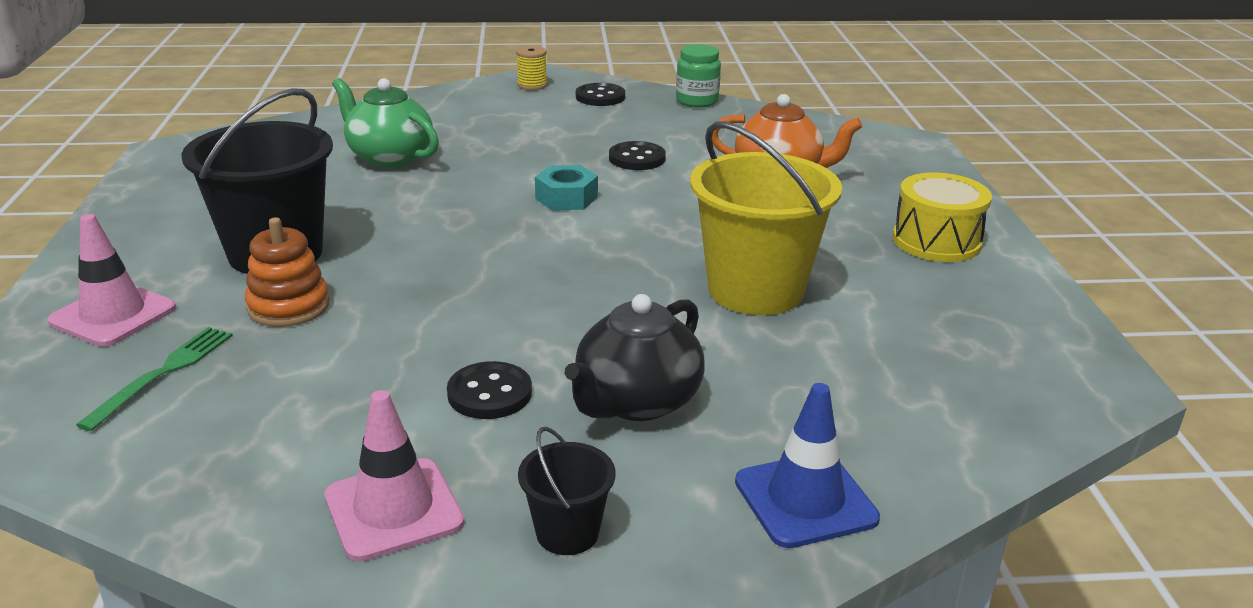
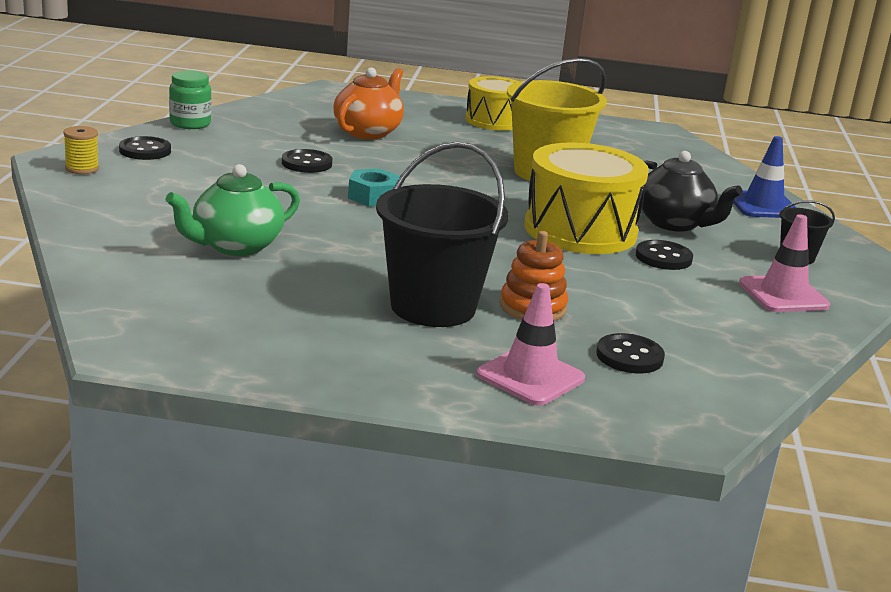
camera: 80 degrees left, 5 degrees down
(163, 373) = (629, 356): green fork -> black button
(551, 325) = (580, 230): none -> yellow drum

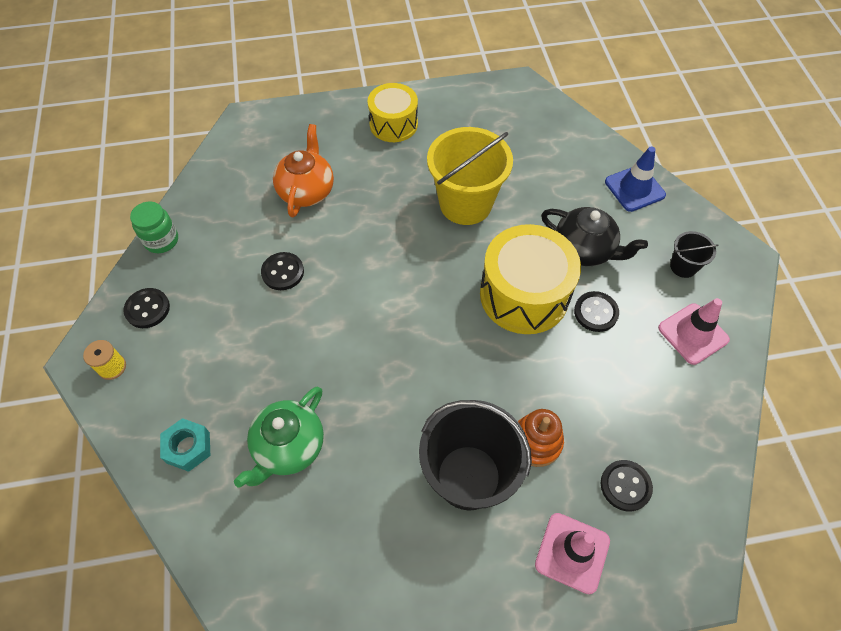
camera: 15 degrees left, 35 degrees up
(373, 196) = (355, 308): turquoise nut -> turquoise nut (188, 447)

